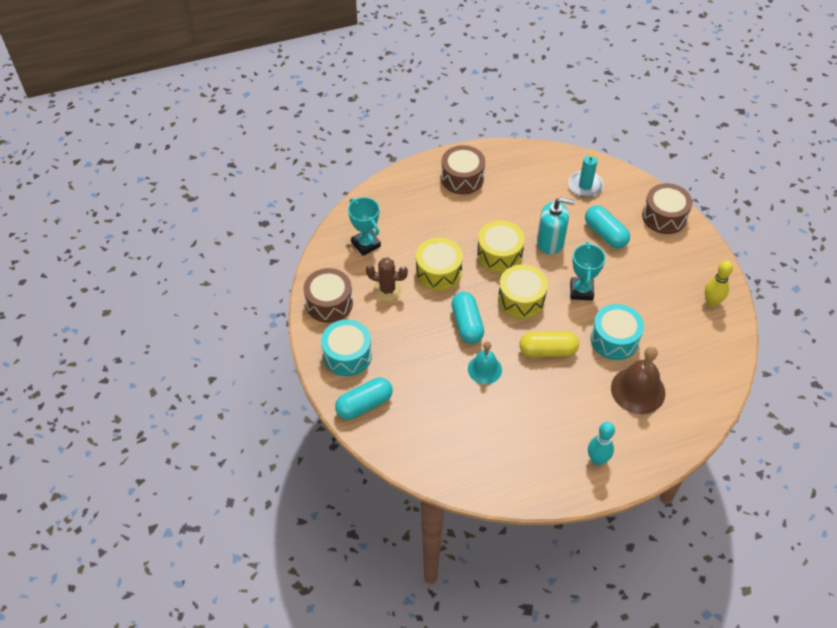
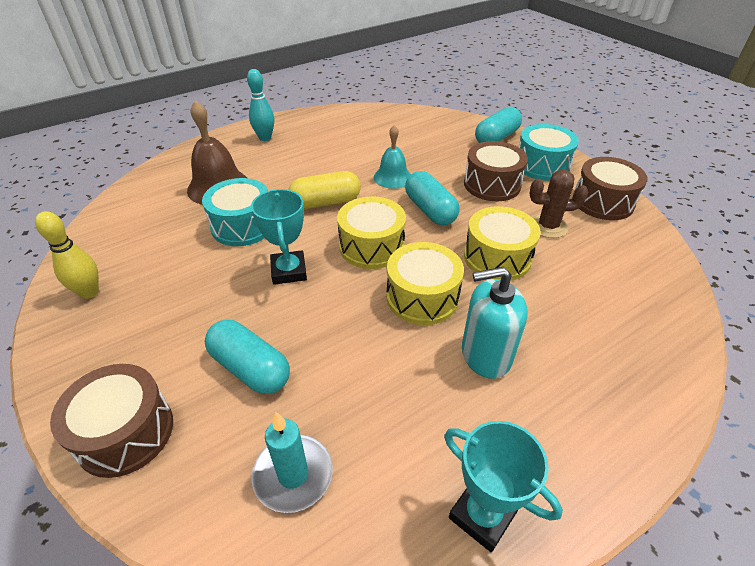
camera: 165 degrees right, 10 degrees down
(366, 244) = (621, 273): turquoise trophy -> turquoise trophy (482, 515)
(462, 178) = (555, 429): brown drum -> brown drum (492, 184)
(550, 242) = (346, 332): turquoise soap dispenser -> turquoise soap dispenser (485, 355)

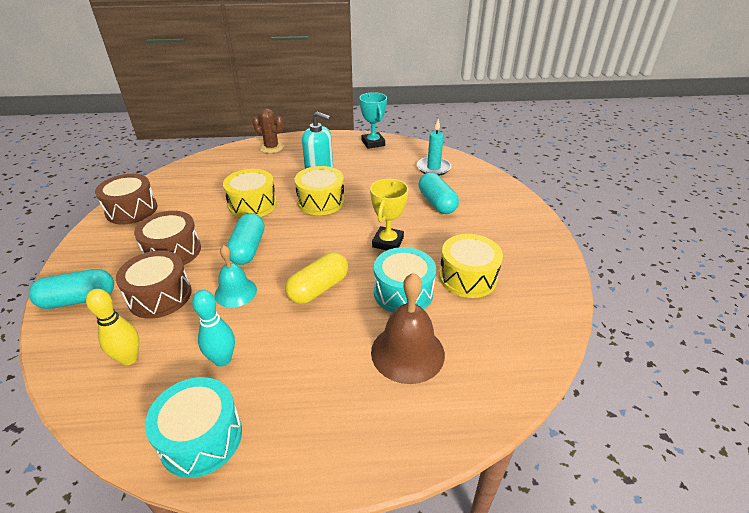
camera: 150 degrees left, 5 degrees down
(89, 292) = (537, 278): yellow bowling pin -> yellow bowling pin (129, 358)
(125, 432) = (505, 199): brown drum -> brown drum (160, 296)
(265, 138) = (308, 430): turquoise bowling pin -> turquoise bowling pin (223, 360)
(289, 271) = (388, 242): turquoise trophy -> yellow trophy
(325, 202) = (318, 288): yellow capsule -> yellow capsule turned 60 degrees counterclockwise
(371, 246) = (319, 238): yellow drum -> yellow drum (467, 277)
(542, 165) = (106, 252): turquoise drum -> turquoise drum (201, 438)
(548, 226) = (193, 209): brown cactus -> brown cactus (271, 148)

